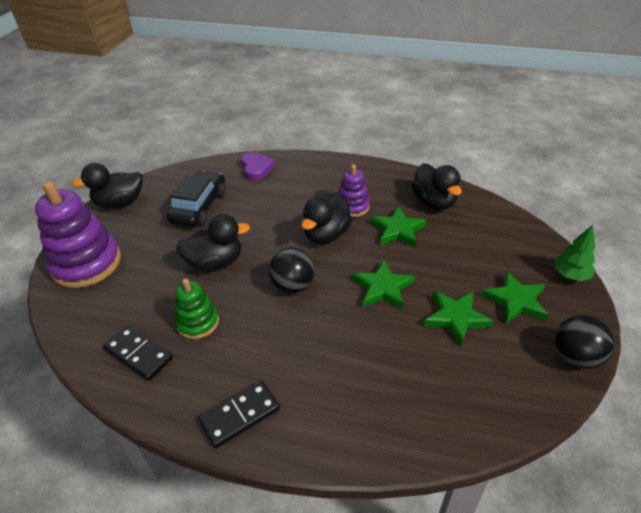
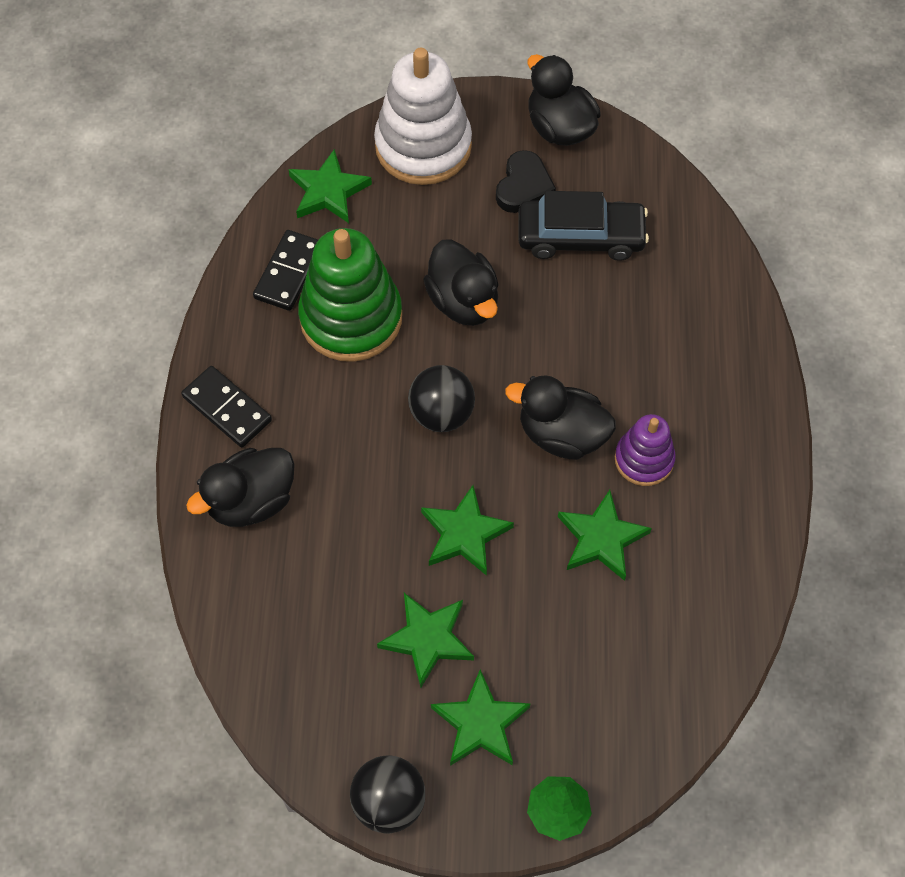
camera: 75 degrees right, 20 degrees up
(85, 320) = (328, 191): none -> green star
(86, 263) = (423, 146): purple stacking toy -> white stacking toy
(149, 223) = (523, 186): none -> black heart
(198, 322) = (351, 318): green stacking toy -> green stacking toy, size x1.81
(256, 168) = (708, 286): purple heart -> none
(434, 202) = (693, 589): black duck -> black duck (251, 501)

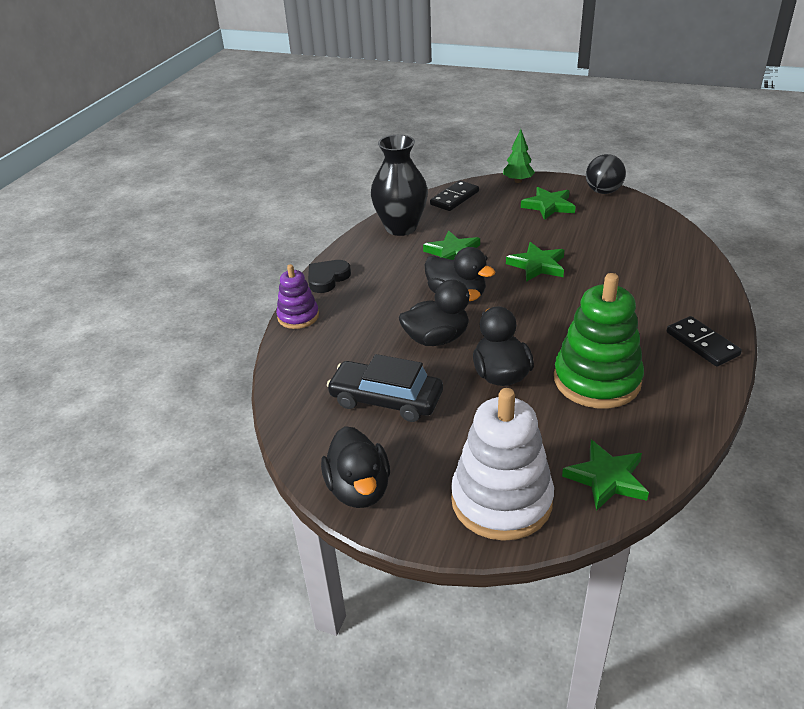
camera: 160 degrees left, 25 degrees down
(251, 501) = (681, 297): black duck -> black duck (437, 339)
(289, 272) = (650, 420): black domino -> black domino (454, 198)
(427, 639) = (571, 233): green star -> none
(441, 414) = (537, 317): black ball -> none
(523, 186) = (417, 446): black heart -> black heart (327, 278)
(644, 459) = (409, 278): purple stacking toy -> purple stacking toy (298, 316)
(713, 594) = (401, 227): none -> black vase

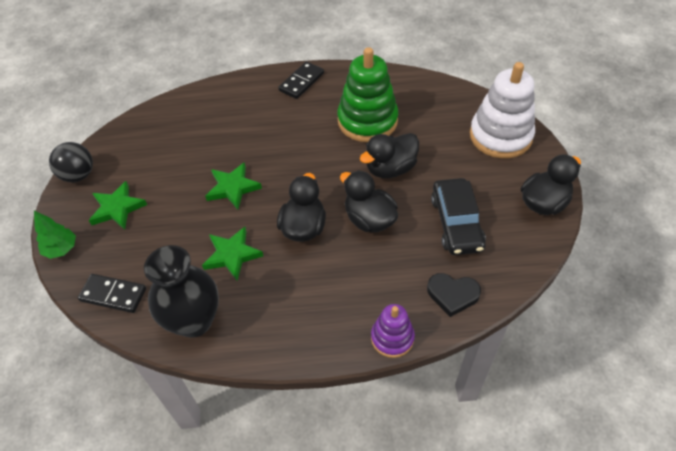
camera: 115 degrees left, 15 degrees up
(327, 278) = (319, 345): black heart -> black heart (452, 295)
(606, 478) = (452, 99): green star -> none

